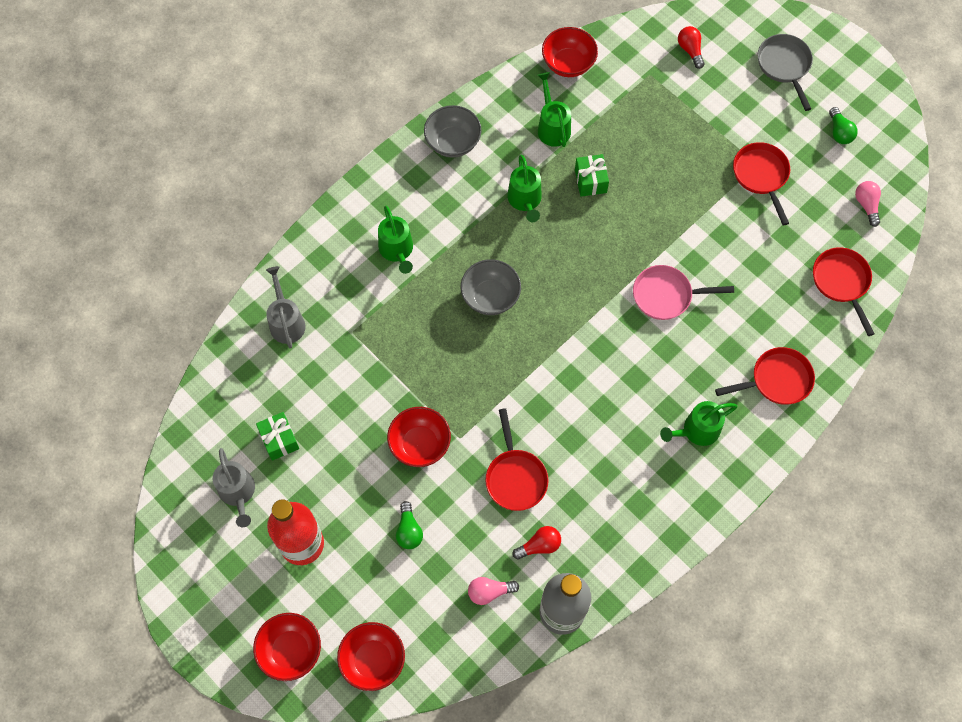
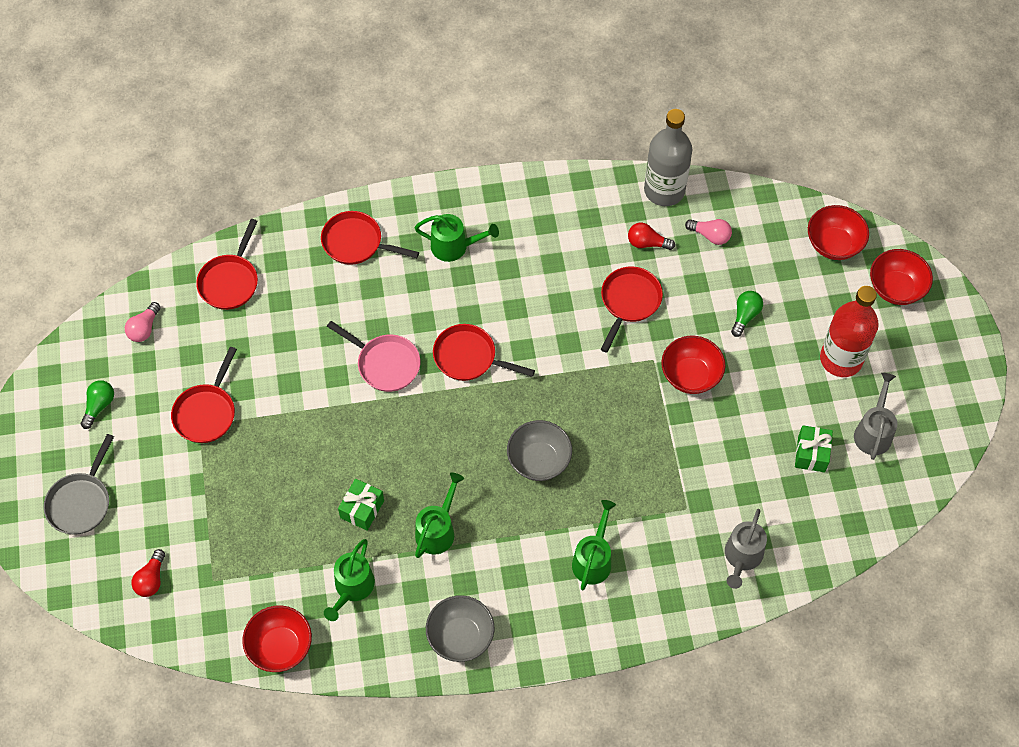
camera: 145 degrees left, 5 degrees down
(607, 343) = (469, 357): none -> red pan

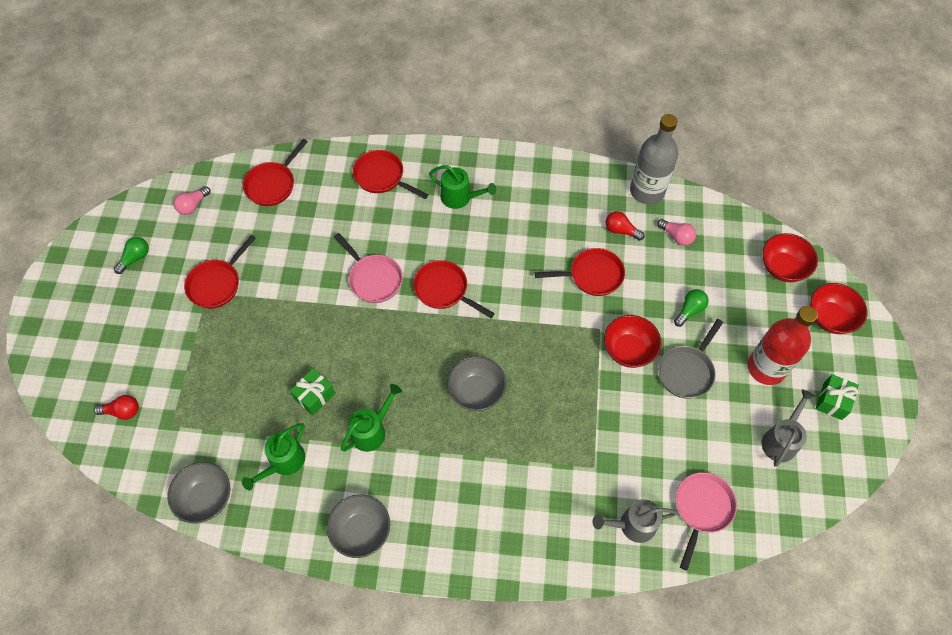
camera: 15 degrees right, 0 degrees up
(81, 502) = (91, 332): grey pan -> grey pan (687, 371)
(151, 579) = (122, 411): red light bulb -> red light bulb turned 120 degrees counterclockwise
(280, 647) = (206, 498): red bowl -> grey bowl
(593, 559) = (498, 491): green watering can -> none
(629, 302) = (592, 275): red pan -> red pan turned 45 degrees clockwise
(742, 557) = (632, 525): grey watering can -> grey watering can turned 45 degrees clockwise
(809, 523) = (702, 509): none -> pink pan
(811, 454) = (719, 446): green gift -> green gift (832, 401)

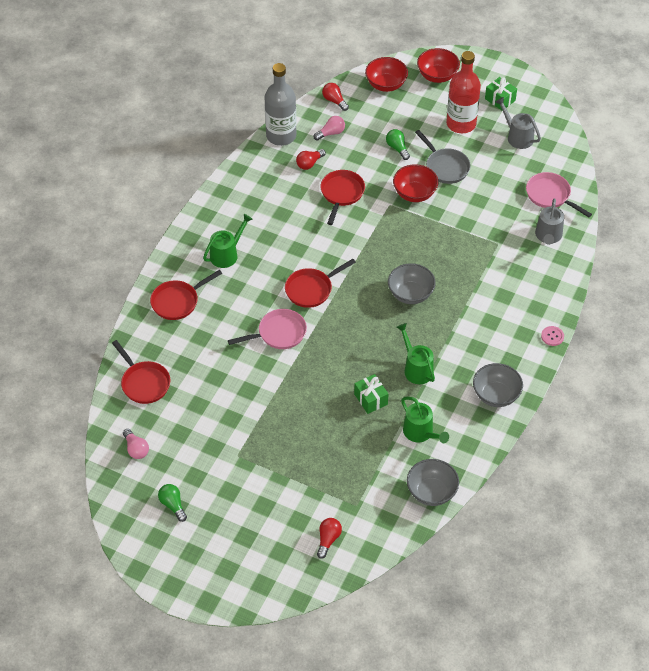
camera: 70 degrees left, 10 degrees down
(217, 284) = (231, 446): red pan -> none
(473, 575) = (552, 336): none -> pink button
(727, 224) = (334, 101): none -> red light bulb

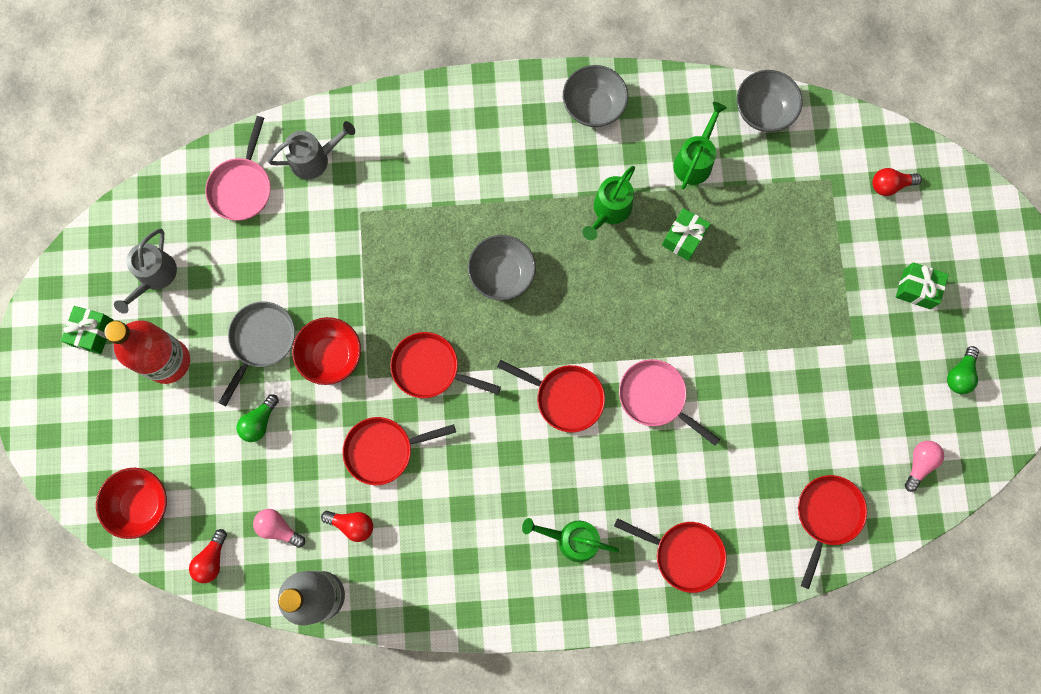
camera: 120 degrees left, 25 degrees up
(246, 513) = (917, 289): none -> green gift
(375, 234) = (430, 368): none -> red pan
(437, 76) = (86, 442): red bowl -> none
(552, 336) = (471, 85): pink button -> none

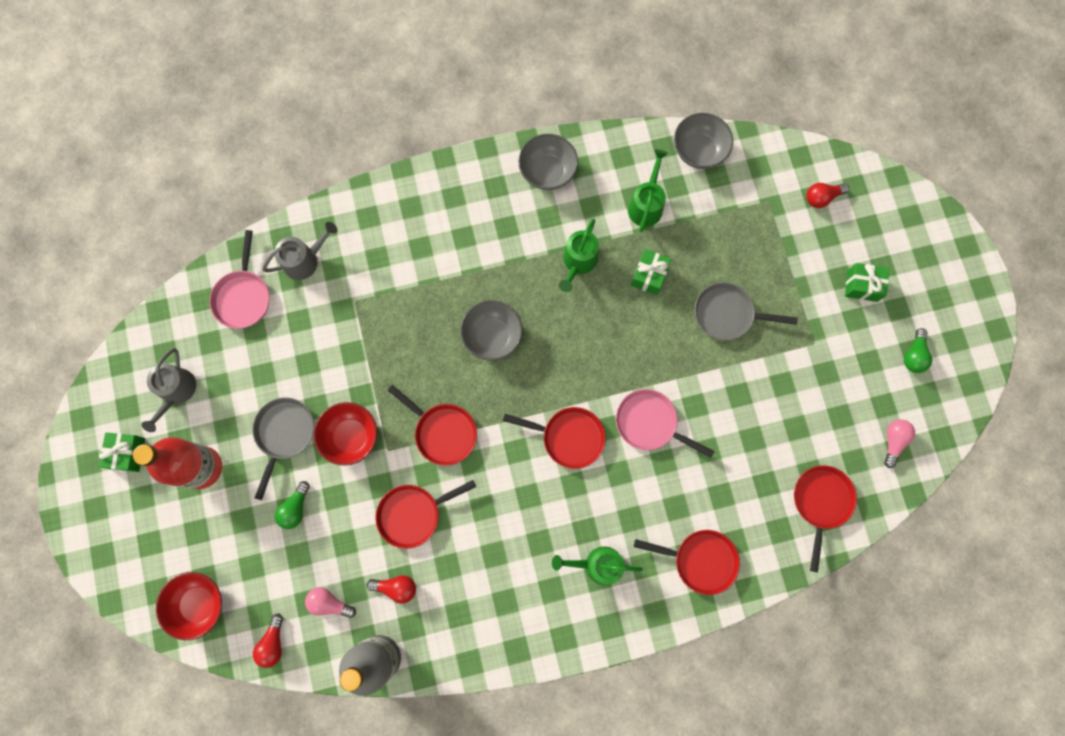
camera: 10 degrees left, 0 degrees up
(430, 368) = (442, 432): red pan -> red pan turned 150 degrees counterclockwise
(762, 294) = (727, 314): none -> grey pan

